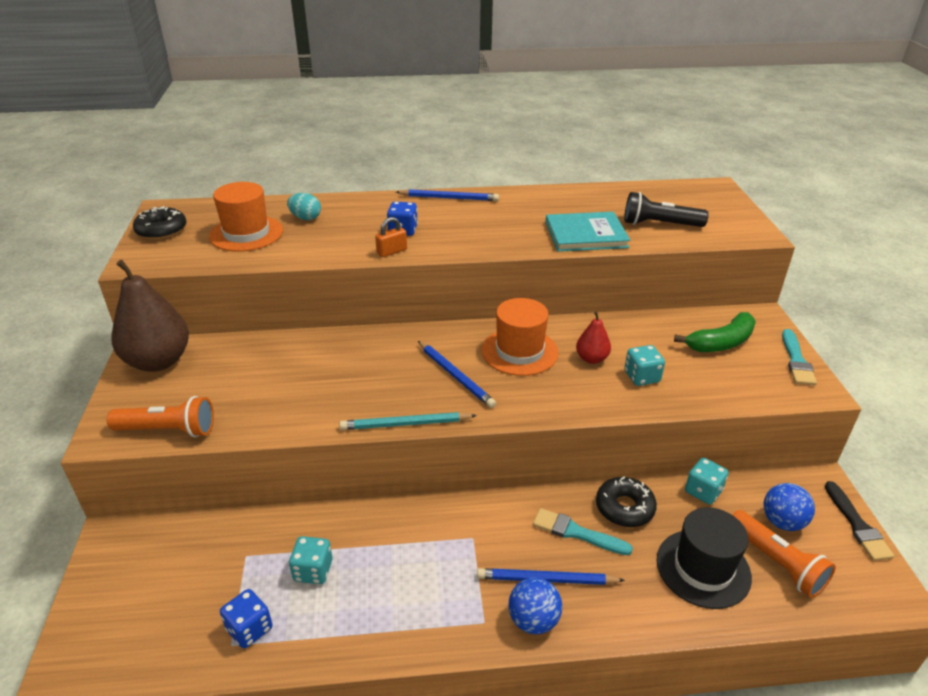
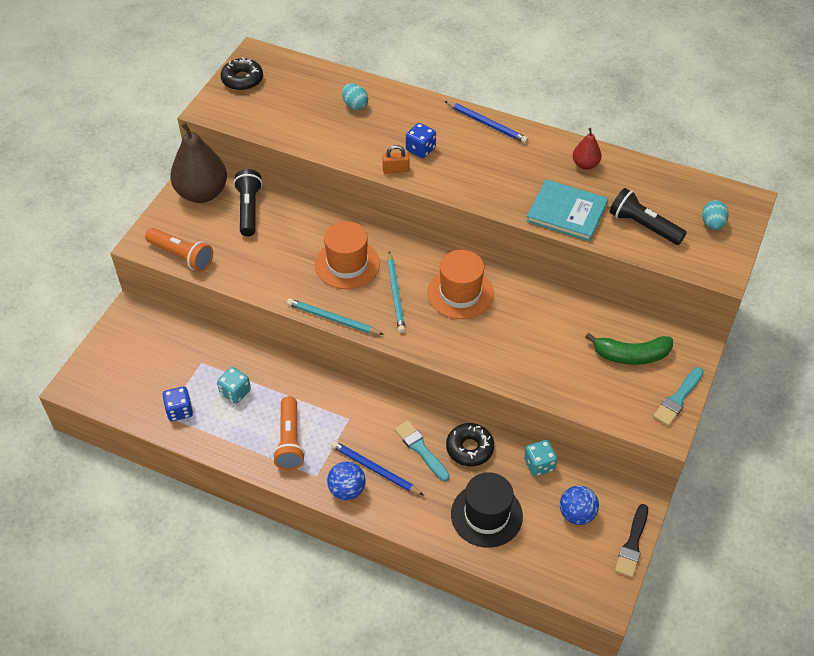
camera: 30 degrees right, 15 degrees up
(228, 358) = (249, 209): none -> black flashlight
(246, 233) = (300, 107): orange hat -> orange hat (347, 264)
(455, 376) = (396, 294): blue pencil -> turquoise pencil
(591, 358) = (510, 324): red pear -> red pear (585, 164)
(641, 377) = (535, 357): turquoise dice -> none
(710, 207) = (712, 224): none -> turquoise egg
(776, 562) = (542, 537): orange flashlight -> orange flashlight (290, 440)

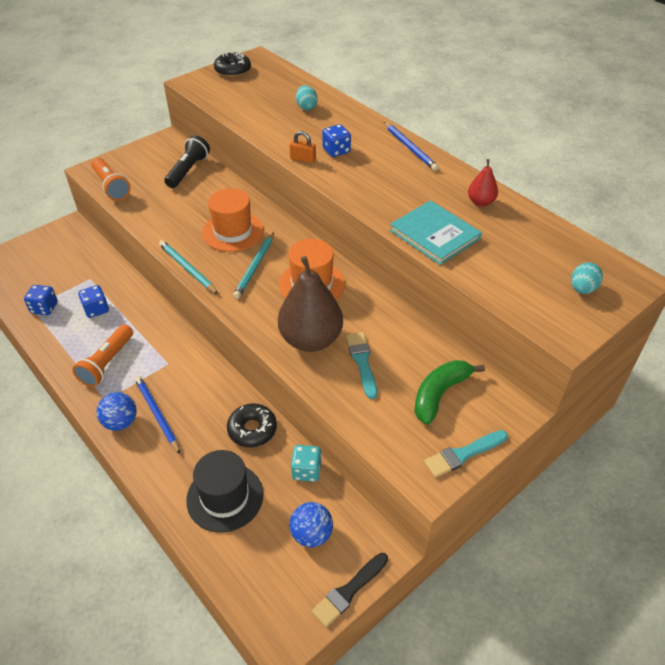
camera: 25 degrees right, 5 degrees down
(202, 193) = (163, 150): brown pear -> brown pear (311, 339)
(235, 392) = (96, 309): turquoise dice -> blue dice
(420, 449) = (209, 413): turquoise brush -> turquoise brush (362, 362)
(631, 355) = (439, 394): green banana -> green banana turned 105 degrees clockwise
(643, 226) = (505, 268): black flashlight -> none

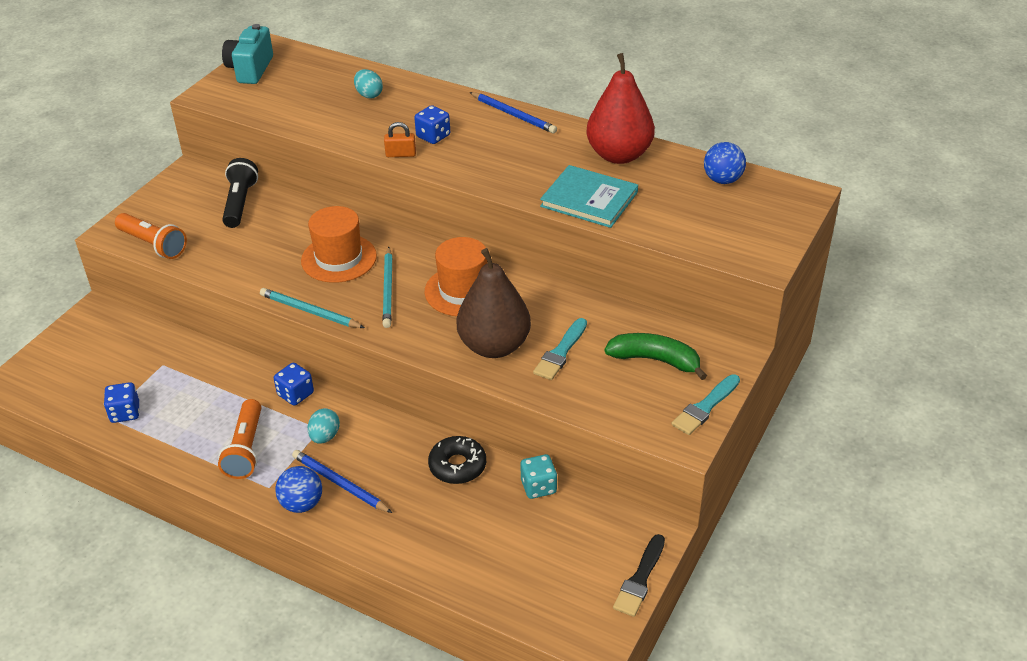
camera: 20 degrees left, 5 degrees down
(96, 309) = (194, 396): blue dice -> blue dice (295, 394)
(225, 497) = (465, 538): black hat -> none
(233, 70) = (250, 69): black donut -> turquoise camera
(311, 534) = (576, 543): blue ball -> blue ball (722, 180)
(362, 362) = (560, 352): turquoise brush -> turquoise brush turned 120 degrees counterclockwise
(439, 394) = (655, 360): green banana -> green banana turned 90 degrees clockwise
(481, 202) = (619, 155): red pear -> red pear, size x2.04
(582, 289) = (759, 215): turquoise egg -> turquoise egg (325, 436)

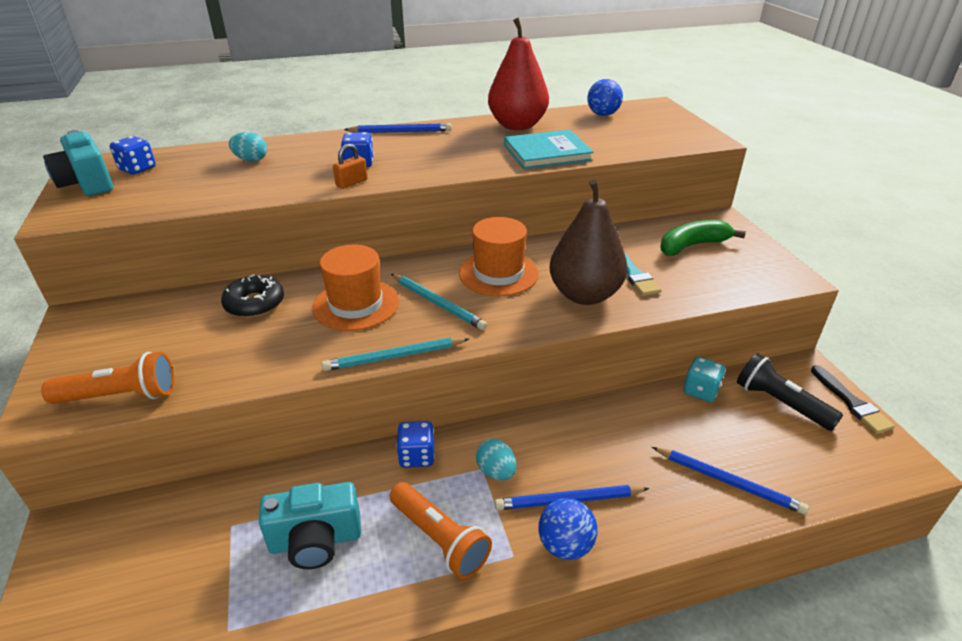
camera: 45 degrees left, 5 degrees down
(125, 413) = (247, 608): blue dice -> blue dice (137, 169)
(189, 403) = (316, 541): none -> turquoise camera
(240, 203) = (182, 312): black flashlight -> black flashlight (780, 403)
(451, 550) = (728, 481): none -> blue pencil
(457, 466) = (629, 417): black donut -> black donut (255, 304)
(705, 407) = (766, 254): turquoise brush -> none

